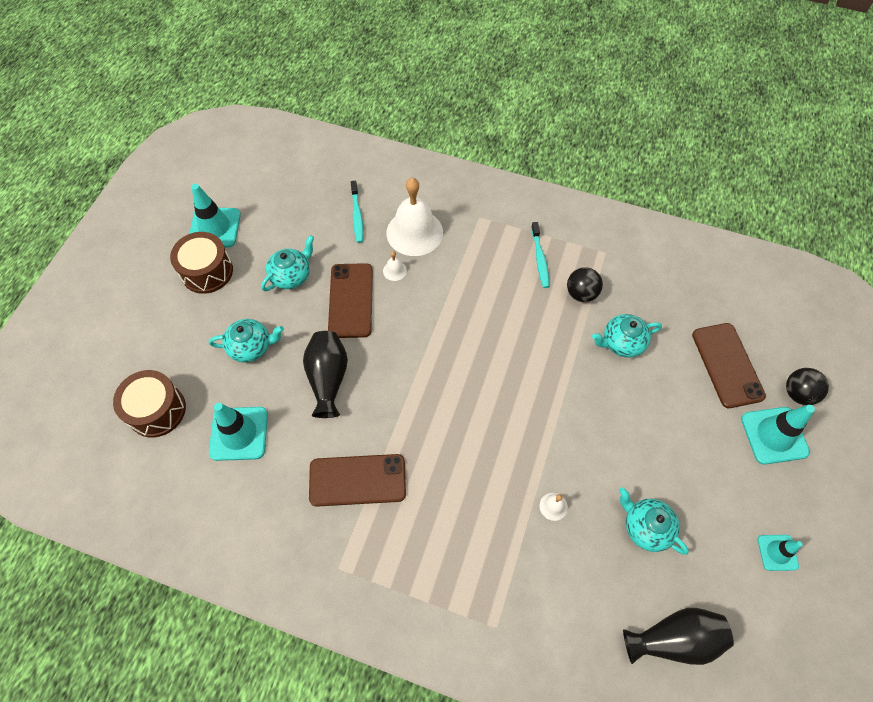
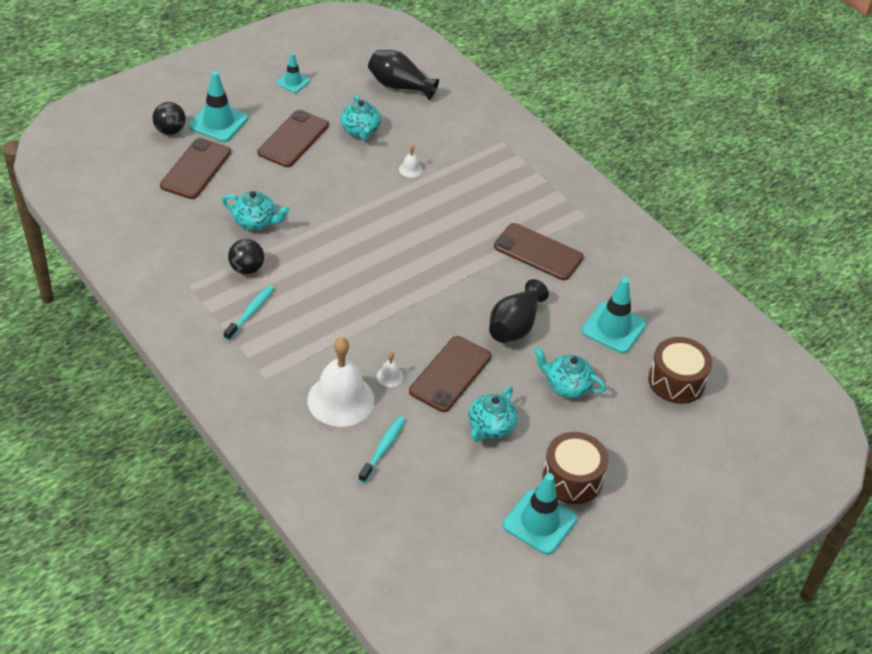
camera: 150 degrees left, 15 degrees down
(291, 275) = (490, 427): turquoise teapot -> turquoise teapot turned 45 degrees counterclockwise
(691, 465) = (293, 139): none -> brown phone

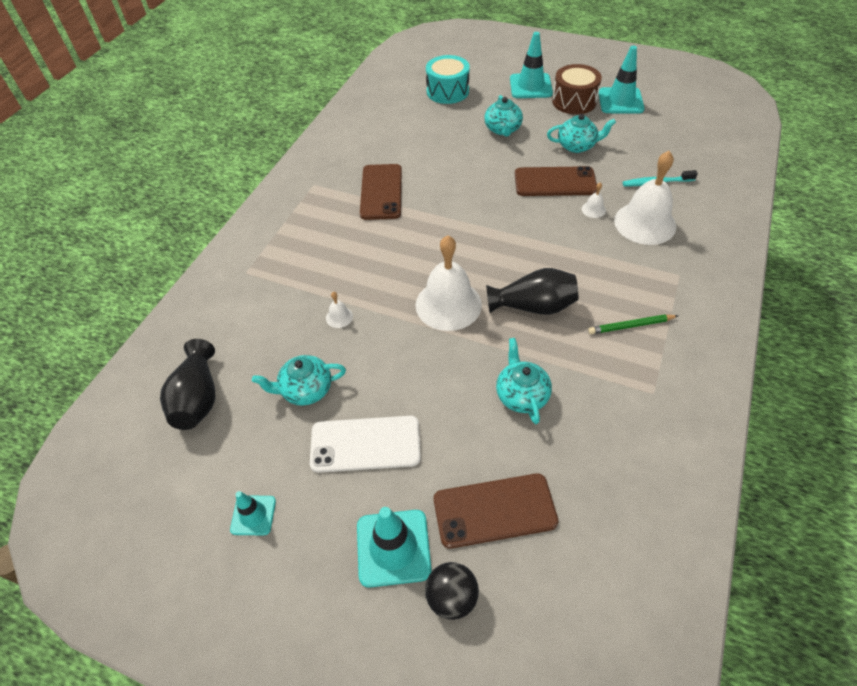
camera: 115 degrees left, 5 degrees up
(247, 269) = (586, 361): black ball -> none
(250, 312) = (630, 326): turquoise toothbrush -> green pencil
(293, 139) = (365, 444): brown phone -> white phone
(360, 131) = (305, 390): turquoise teapot -> turquoise teapot turned 150 degrees counterclockwise
(368, 228) = (448, 304): none -> white bell
(514, 326) = (474, 172): black vase -> black vase (533, 306)
(613, 328) = (426, 129): turquoise traffic cone -> turquoise traffic cone (530, 86)
(676, 381) = (447, 91): brown drum -> turquoise drum

